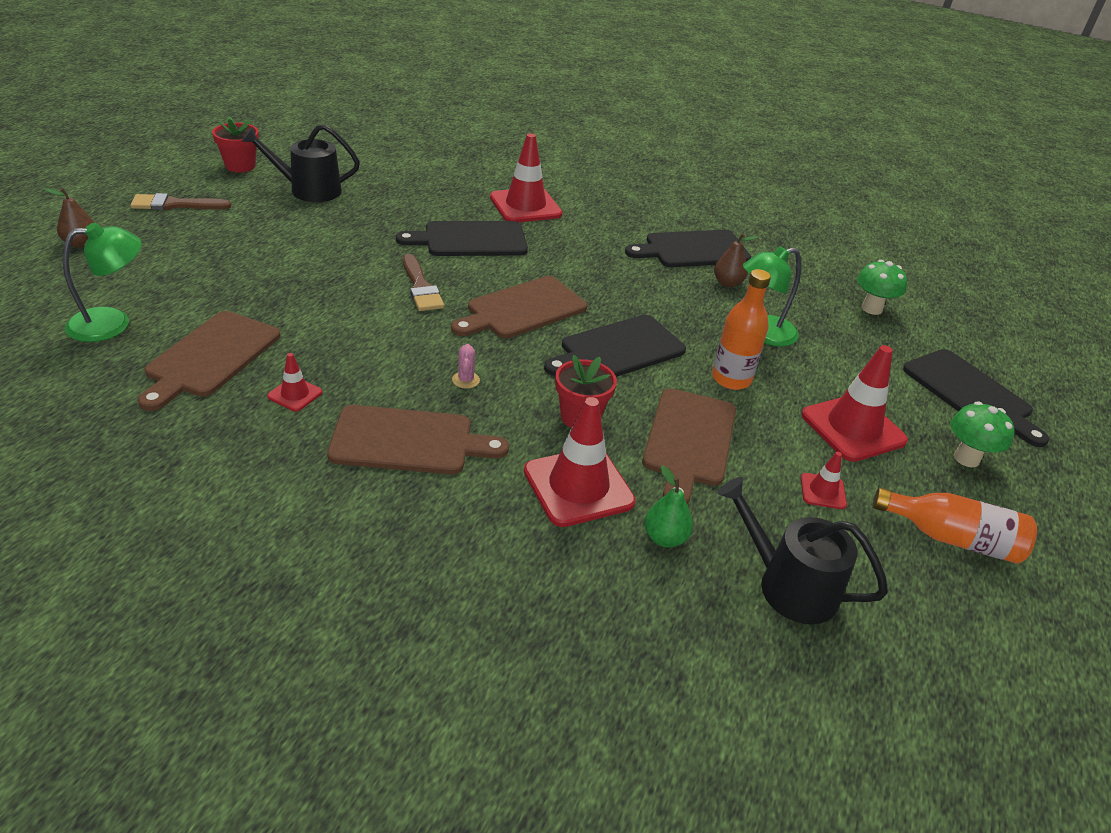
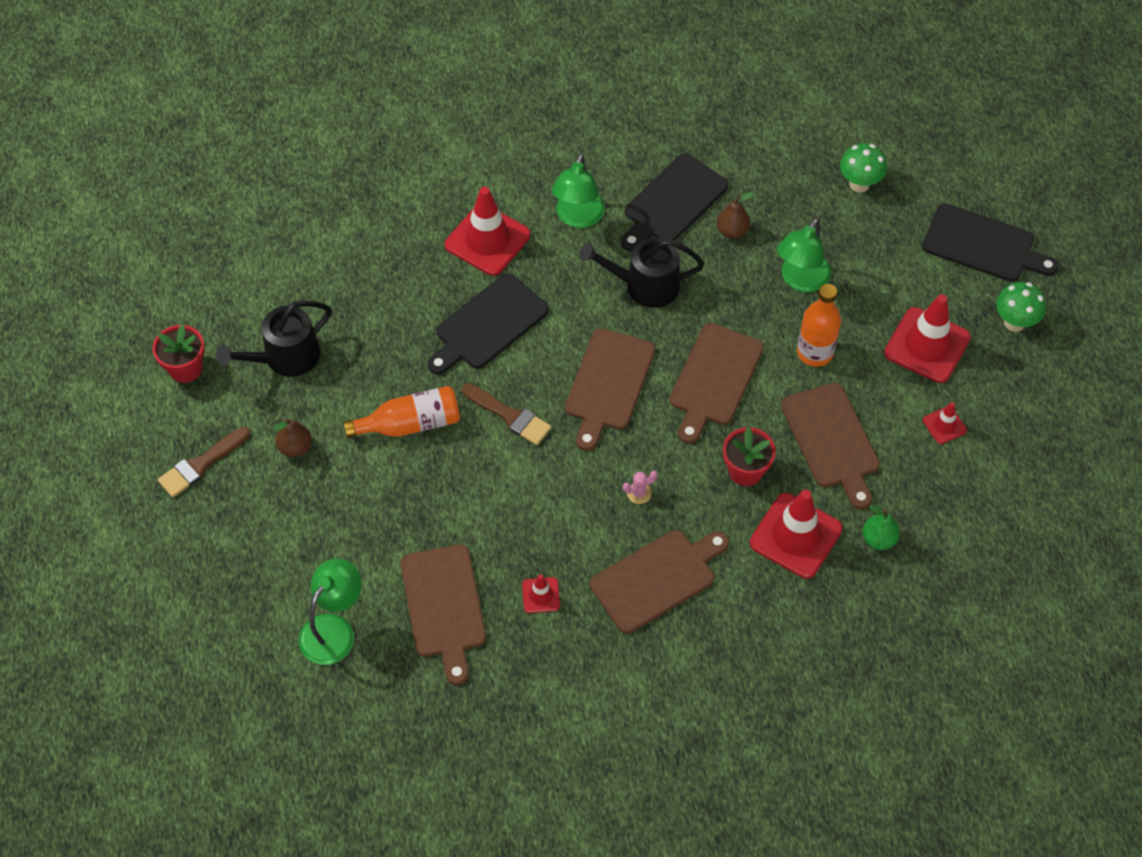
camera: 30 degrees left, 20 degrees up
(81, 243) = (192, 569): brown pear -> brown pear (295, 448)
(466, 380) = (639, 493): pink cactus -> pink cactus turned 75 degrees counterclockwise
(607, 225) = (578, 217): none -> green lamp
(618, 349) = (714, 379): black cutting board -> brown cutting board
(789, 586) = (972, 523): black watering can -> black watering can (645, 285)
(952, 538) = (1043, 410): orange bottle -> orange bottle (410, 424)

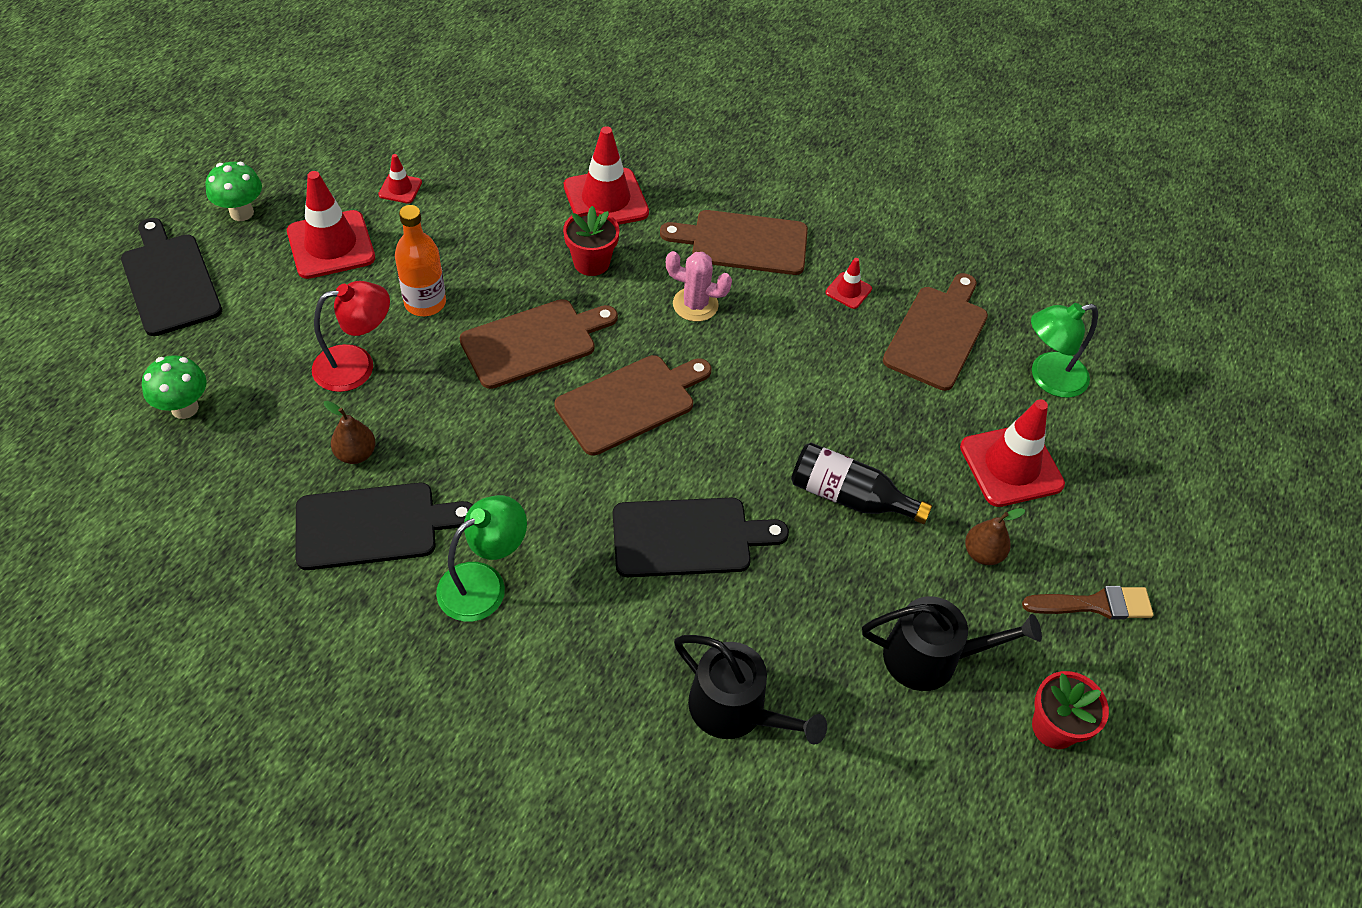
camera: 145 degrees left, 5 degrees down
(410, 424) = (849, 497): orange bottle -> black bottle
(487, 240) = (602, 631): red traffic cone -> red traffic cone (1011, 466)
(509, 416) = (747, 438): brown brush -> none
(639, 493) = (695, 304): pink cactus -> pink cactus, size x1.73
(645, 285) = (498, 464): black watering can -> black watering can (735, 710)
(800, 280) = (357, 365): green lamp -> red lamp
(831, 440) = (498, 236): brown cutting board -> none
(878, 539) = (548, 159): green pear -> none

